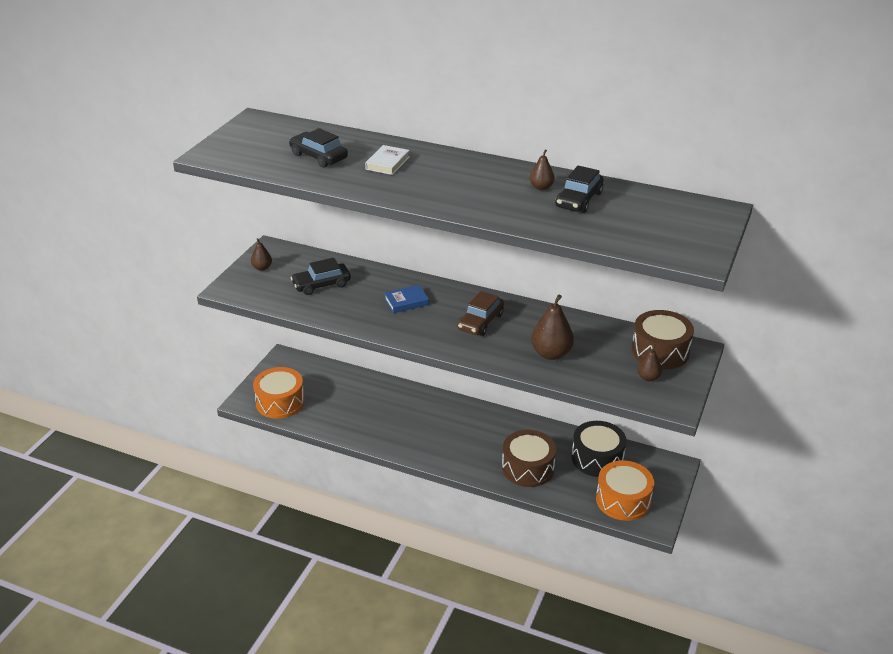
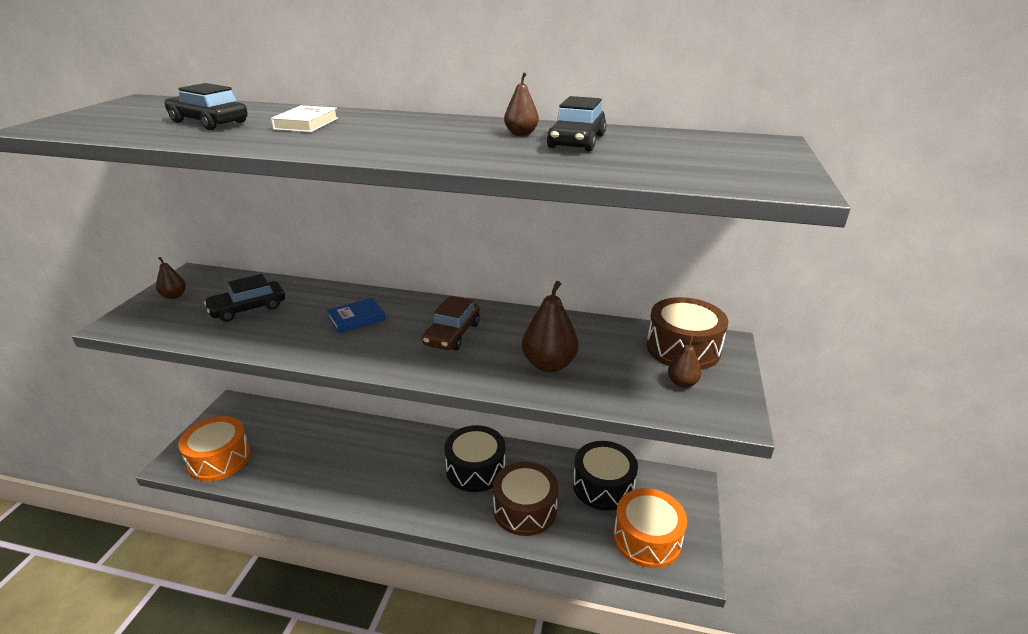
camera: 10 degrees left, 5 degrees down
(491, 433) = (475, 469): none -> black drum

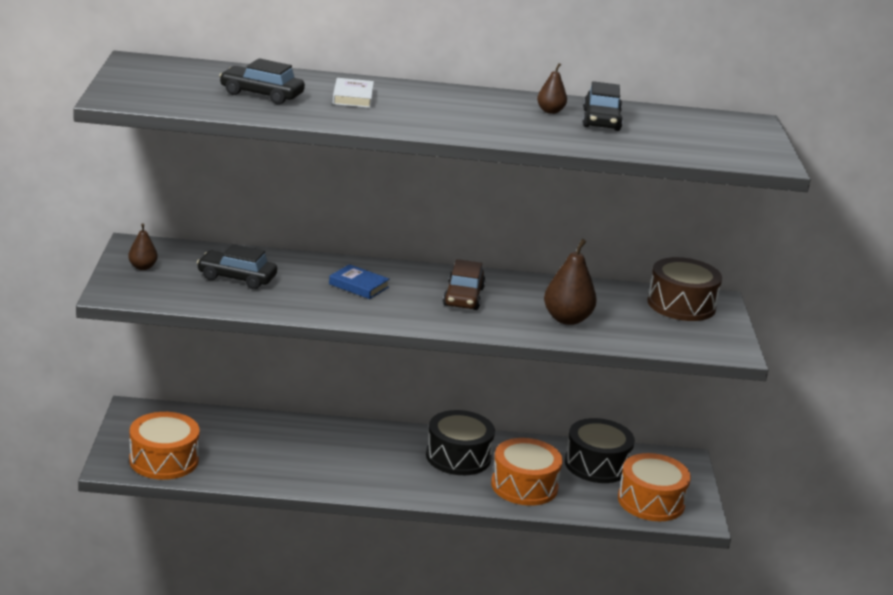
camera: 15 degrees left, 5 degrees down
(248, 308) = (237, 278): black car -> black car turned 60 degrees clockwise
(356, 319) = (358, 285): blue book -> blue book turned 75 degrees clockwise
(525, 509) = (524, 486): brown drum -> orange drum
(682, 383) = (687, 330): brown pear -> none

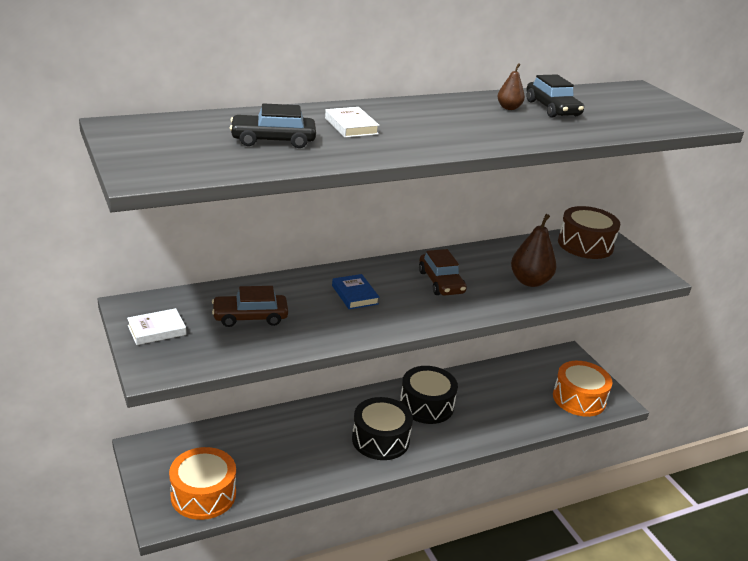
camera: 25 degrees left, 5 degrees up
(142, 267) = (157, 330): brown pear -> white book
(237, 278) = (250, 317): black car -> brown car
(358, 285) = (355, 295): blue book -> blue book turned 60 degrees clockwise
(524, 486) = (490, 416): orange drum -> none
(597, 464) = (521, 378): black drum -> black drum (380, 439)

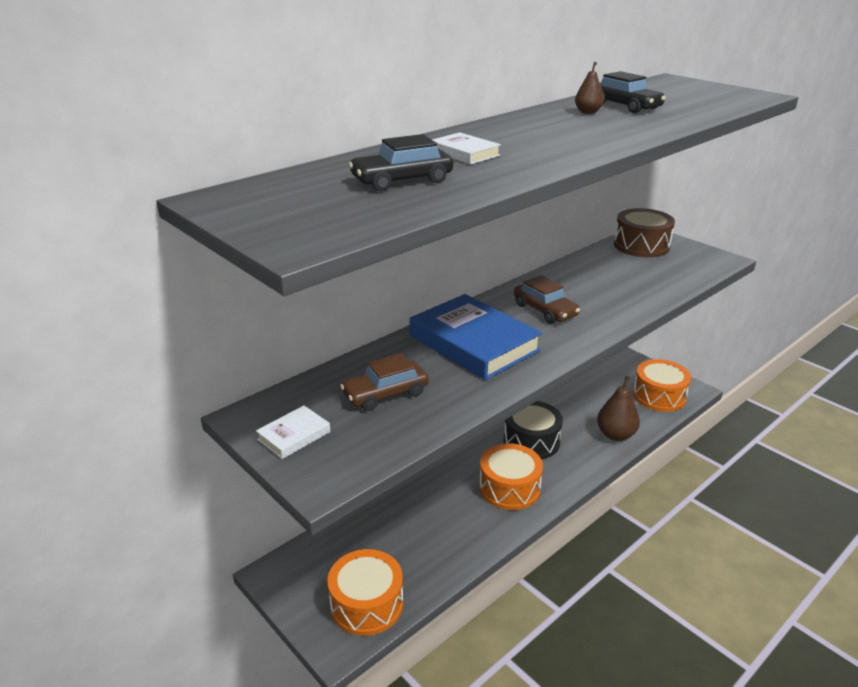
camera: 15 degrees left, 0 degrees up
(355, 295) = (473, 343): blue book -> blue book, size x2.21
(380, 439) = (509, 488): black drum -> orange drum
(530, 281) = (622, 290): brown pear -> brown pear (615, 435)

